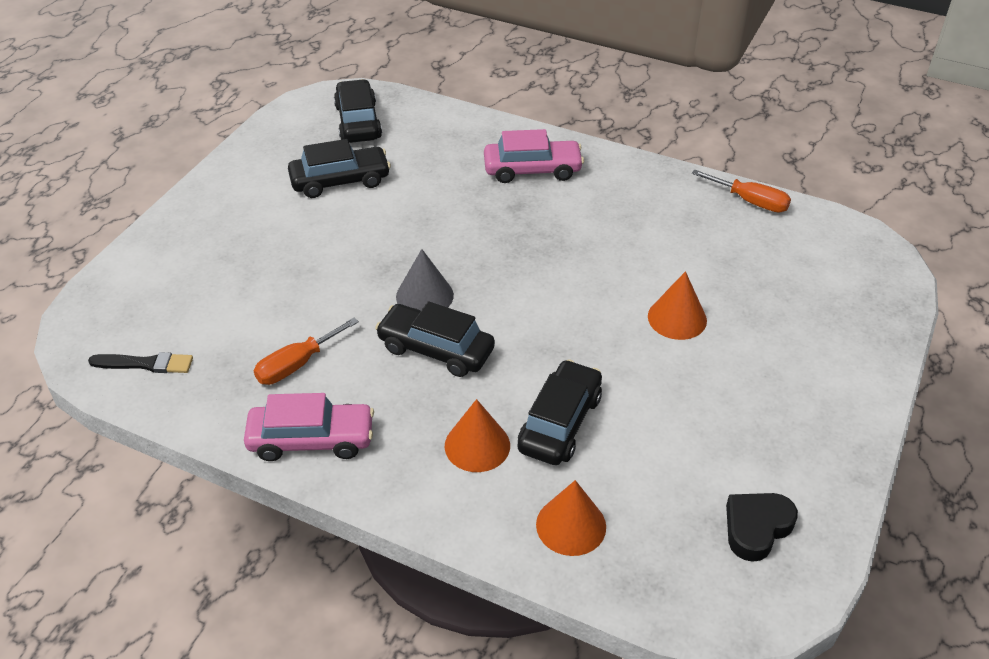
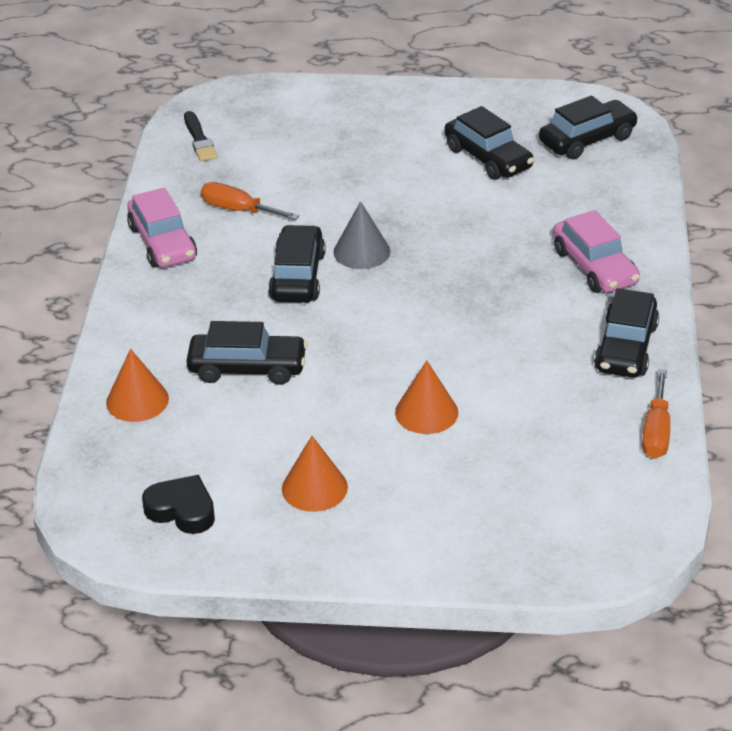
camera: 70 degrees right, 5 degrees down
(477, 445) = (198, 328): orange cone -> orange cone (314, 488)
(643, 185) = (626, 347): none -> black car

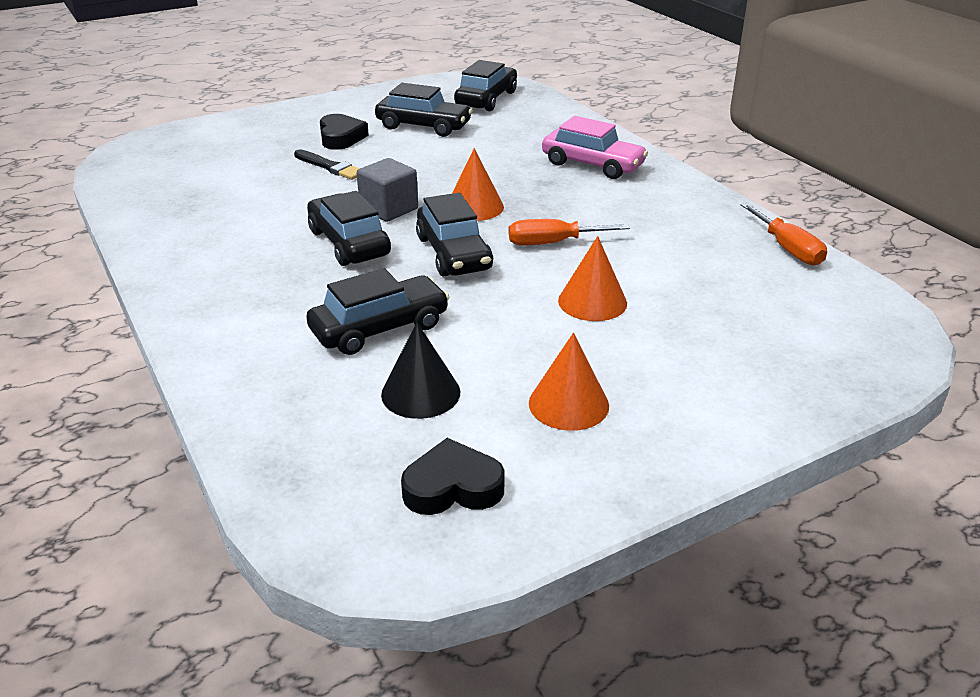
camera: 35 degrees left, 5 degrees down
(137, 400) = (286, 399): orange cone -> orange cone (474, 207)
(162, 243) = (180, 259): pink car -> none
(199, 139) = (143, 177): black brush -> black brush (330, 167)
(226, 434) = (420, 393): none -> black cone
(238, 210) = (236, 214): orange screwdriver -> orange screwdriver (552, 243)
(361, 251) = (389, 209): grey cone -> grey cube
(399, 147) = (341, 137): none -> black heart
(626, 347) = (686, 204): black car -> black car (453, 253)

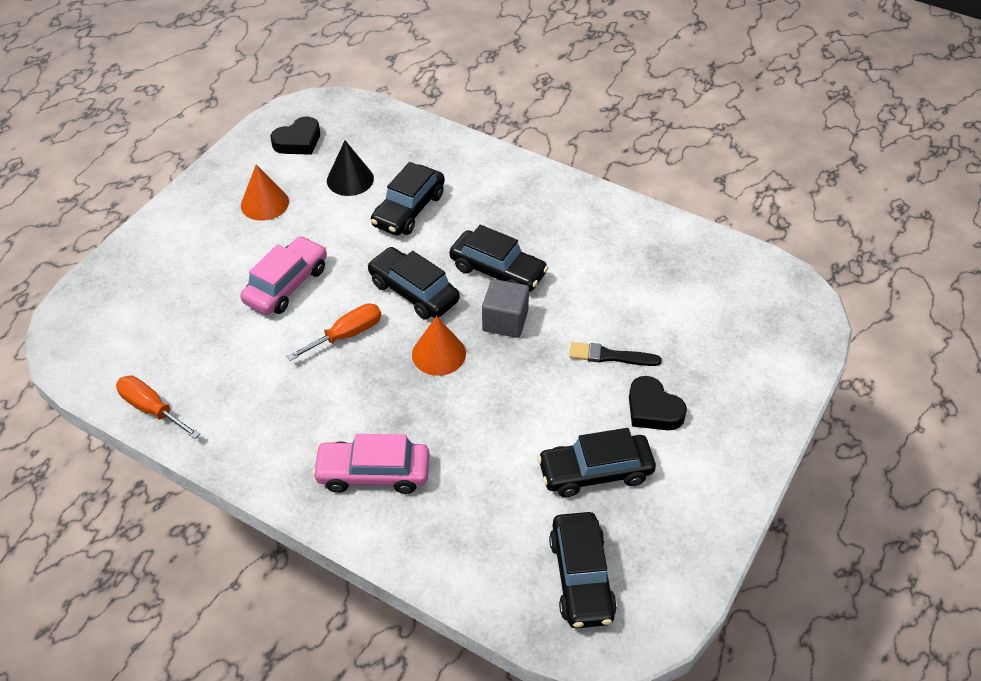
camera: 150 degrees right, 15 degrees up
(592, 302) = (286, 285): orange cone -> pink car

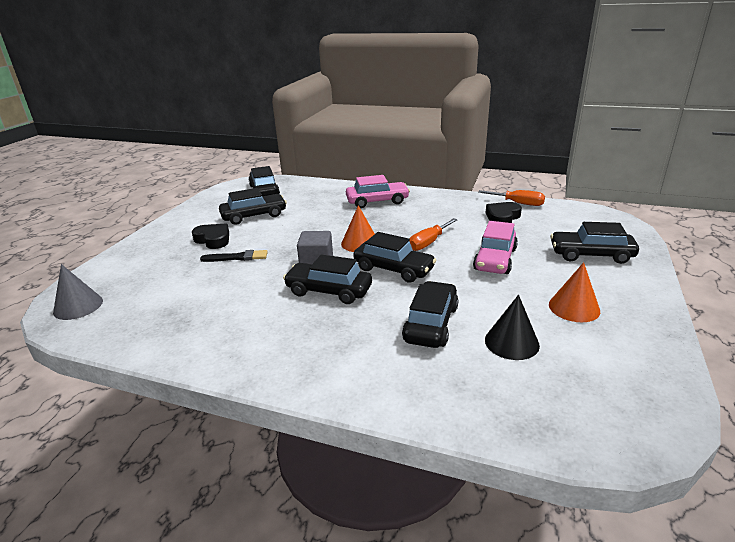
camera: 170 degrees right, 20 degrees down
(172, 270) = (591, 255): none -> black car
(298, 141) = (611, 375): black heart -> black heart (502, 217)
(783, 301) = (78, 306): none -> grey cone

